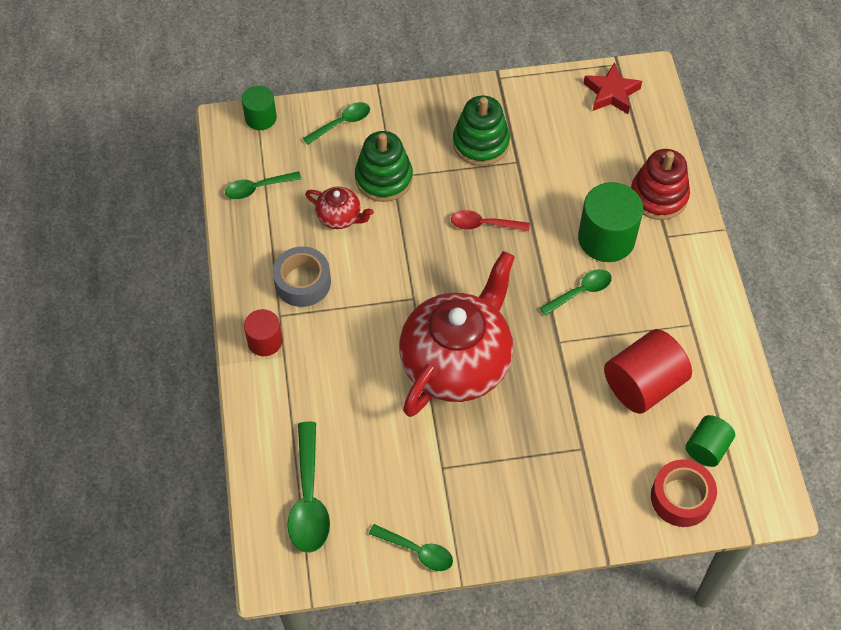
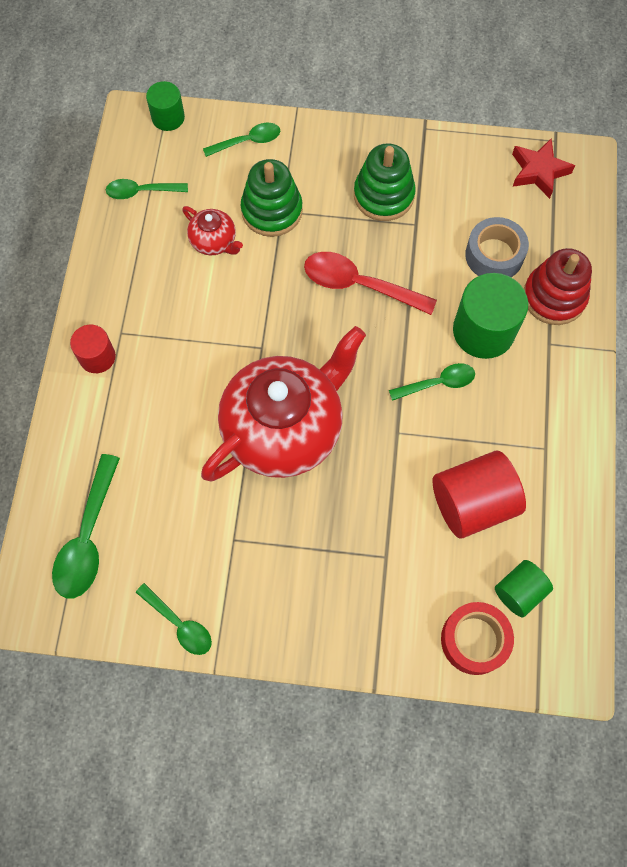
camera: 15 degrees right, 10 degrees up
(302, 282) = (155, 303): grey tape -> grey tape (494, 255)
(483, 224) = (359, 285): red spoon -> red spoon, size x1.61

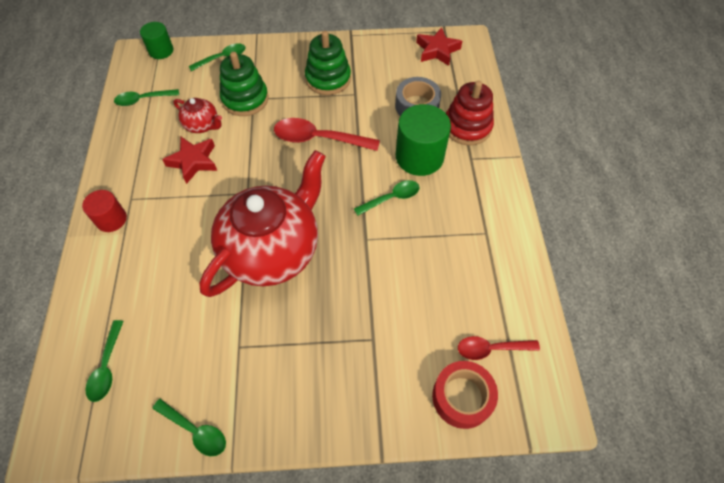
camera: 10 degrees left, 10 degrees down
(88, 537) = (107, 367): green spoon -> green spoon, size x0.62
(199, 293) = (193, 161): none -> red star
(472, 503) = (437, 283): red cylinder -> none
(519, 591) = (491, 349): green cylinder -> red spoon

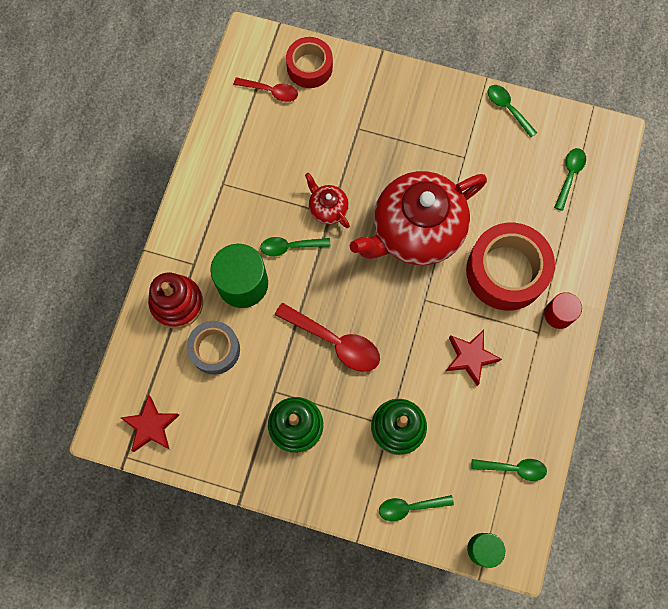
camera: 160 degrees left, 15 degrees up
(170, 241) = (506, 271): none -> red tape
(202, 125) = (452, 404): red teapot -> red teapot (327, 208)

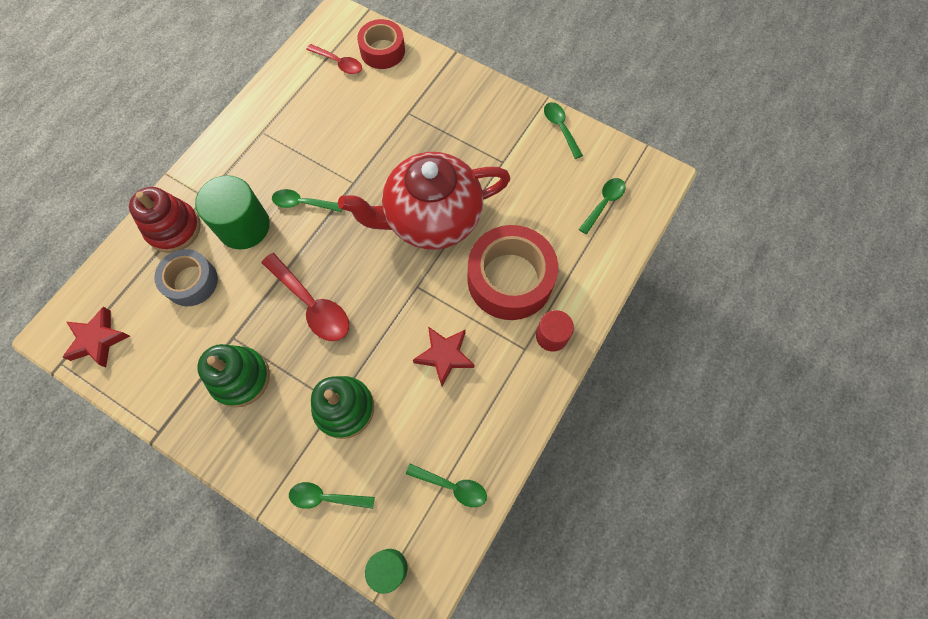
camera: 15 degrees right, 5 degrees down
(327, 208) = (352, 177): red teapot -> none

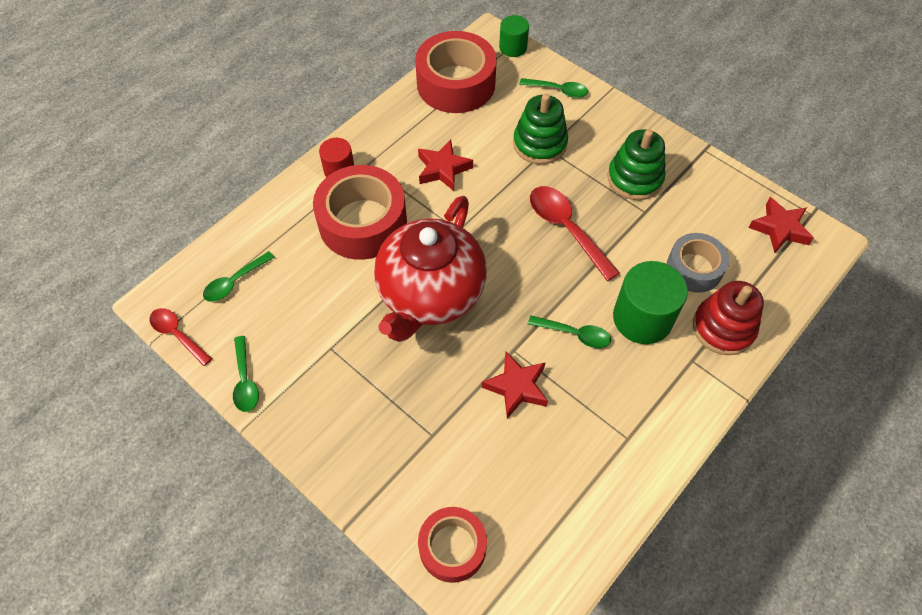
camera: 170 degrees left, 10 degrees down
(339, 63) = (519, 535): red spoon -> red spoon (177, 334)
(348, 155) = (516, 387): none -> red star
(431, 219) = (430, 294): red teapot -> red teapot turned 120 degrees clockwise
(452, 486) = (456, 83): green spoon -> red tape

